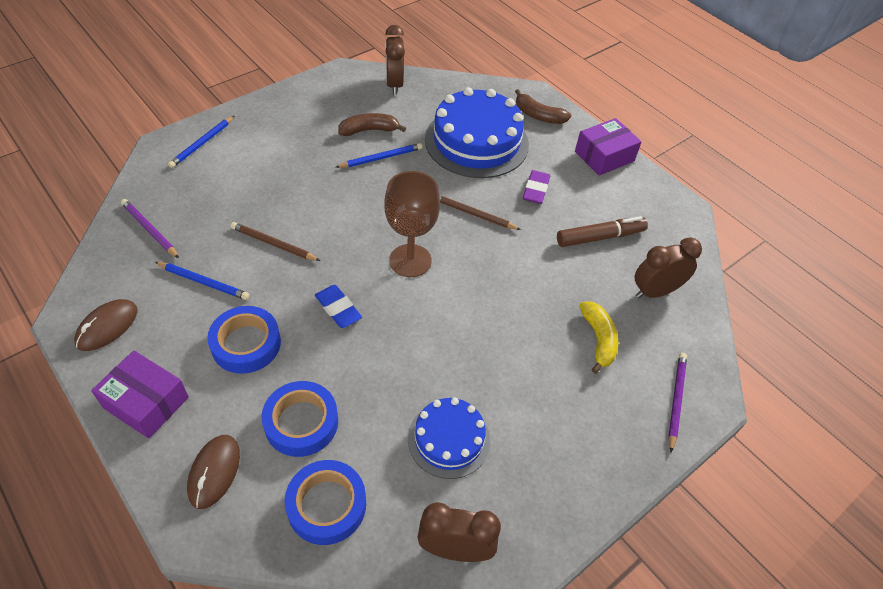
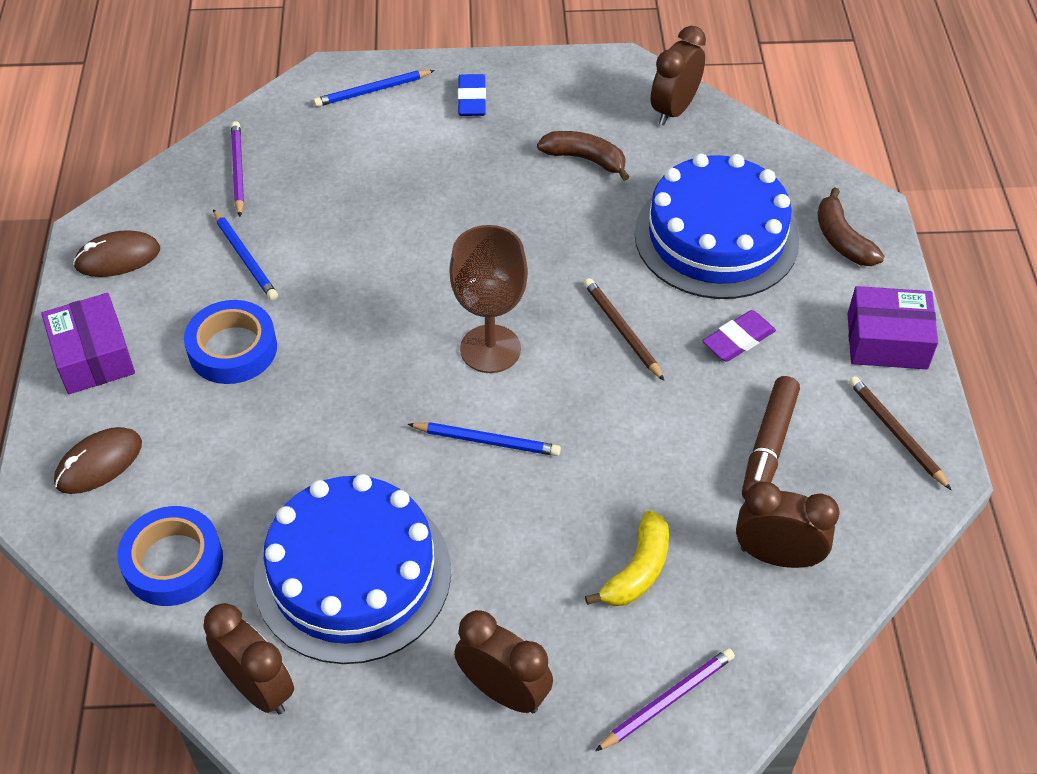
camera: 40 degrees right, 0 degrees up
(274, 244) = (352, 250): brown pencil -> brown pencil (896, 433)
(301, 422) = (218, 464): blue tape -> none
(338, 309) = (359, 362): blue eraser -> blue eraser (472, 99)
(381, 158) = (568, 203): blue pencil -> blue pencil (486, 441)
(449, 439) = (353, 574): blue cake -> blue cake, size x1.75
(594, 452) = (504, 691): none -> brown clock
(600, 237) = (768, 446): brown marker -> brown marker turned 90 degrees clockwise

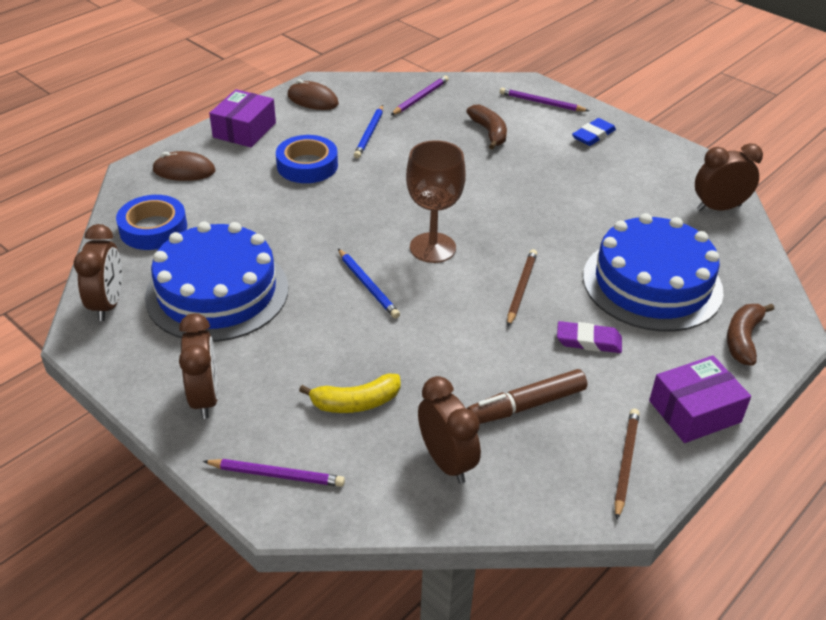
camera: 45 degrees right, 10 degrees down
(372, 90) = (541, 103): blue pencil -> purple pencil
(585, 159) = (622, 198): brown banana -> brown banana (489, 132)
(887, 341) = (694, 411): purple box -> purple box turned 75 degrees counterclockwise

